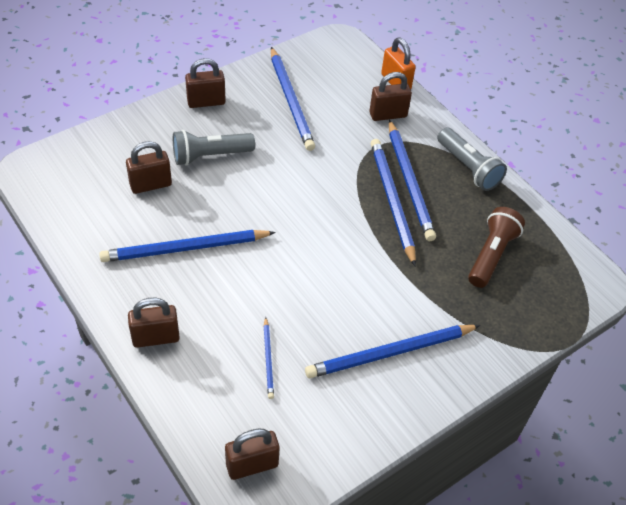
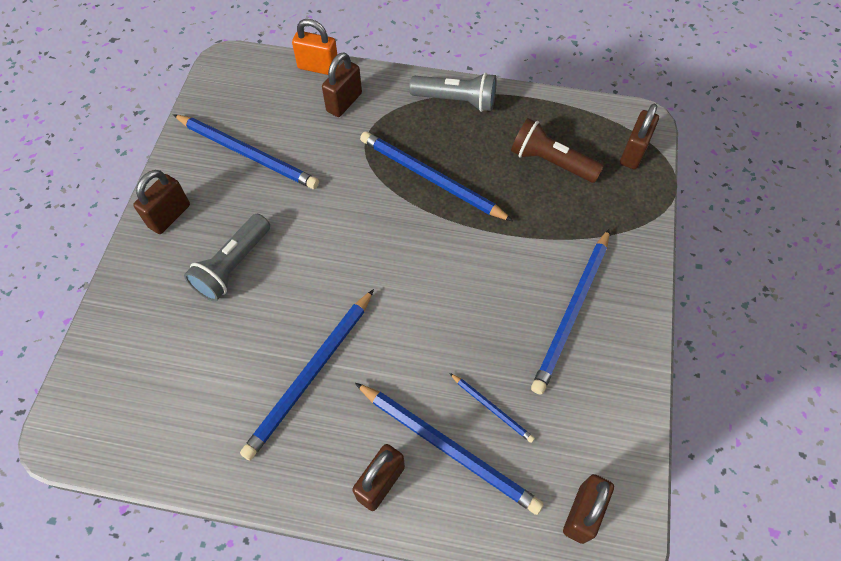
camera: 40 degrees left, 10 degrees up
(150, 185) = (209, 342): brown padlock -> brown padlock (633, 152)
(409, 182) = (426, 150): blue pencil -> blue pencil (447, 447)
(491, 255) = (551, 162): brown flashlight -> brown flashlight turned 45 degrees counterclockwise

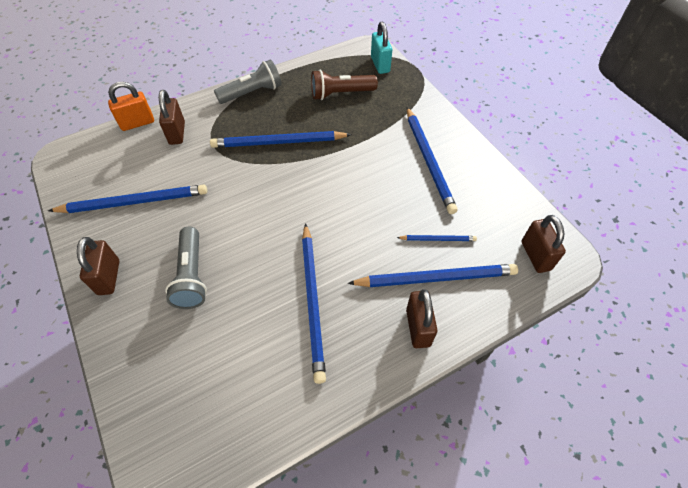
camera: 40 degrees left, 5 degrees down
(633, 152) = (380, 65): brown padlock -> turquoise padlock

